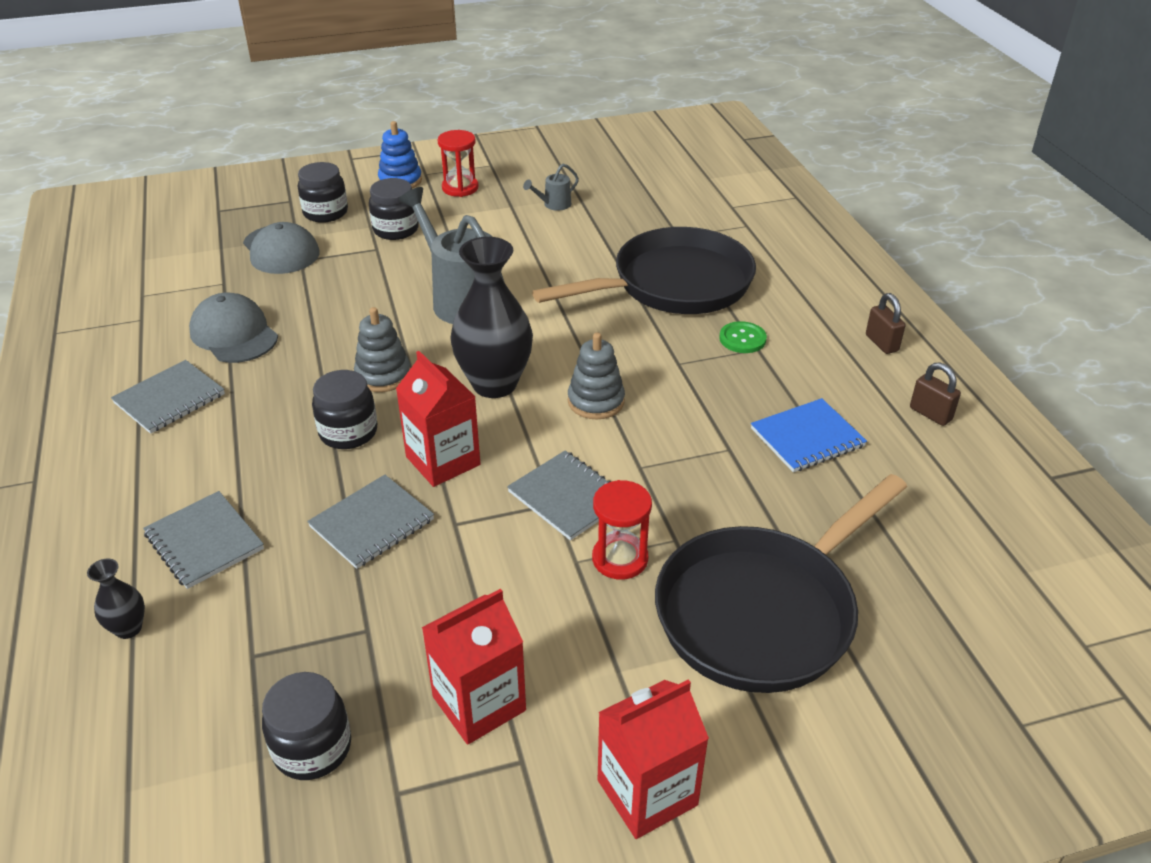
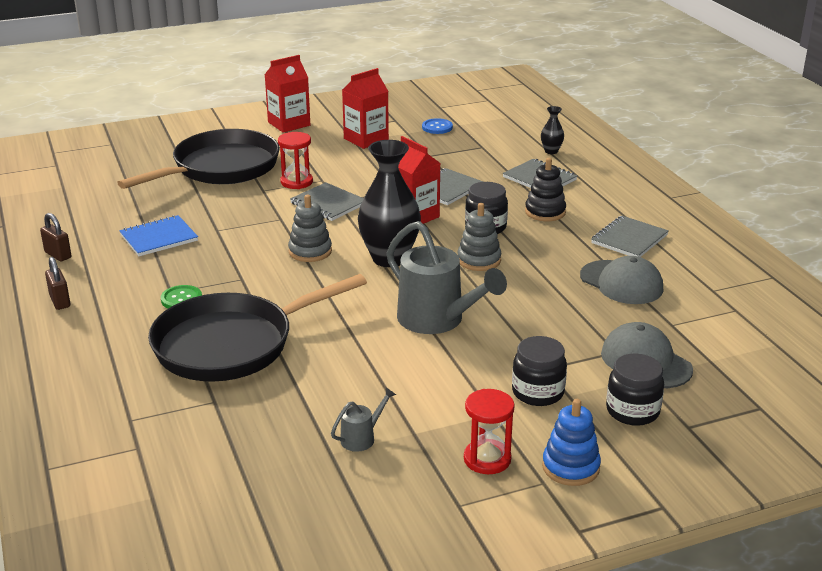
camera: 175 degrees right, 10 degrees down
(247, 458) = (545, 212): none -> black stacking toy
(312, 748) = (437, 127): black jar -> blue button

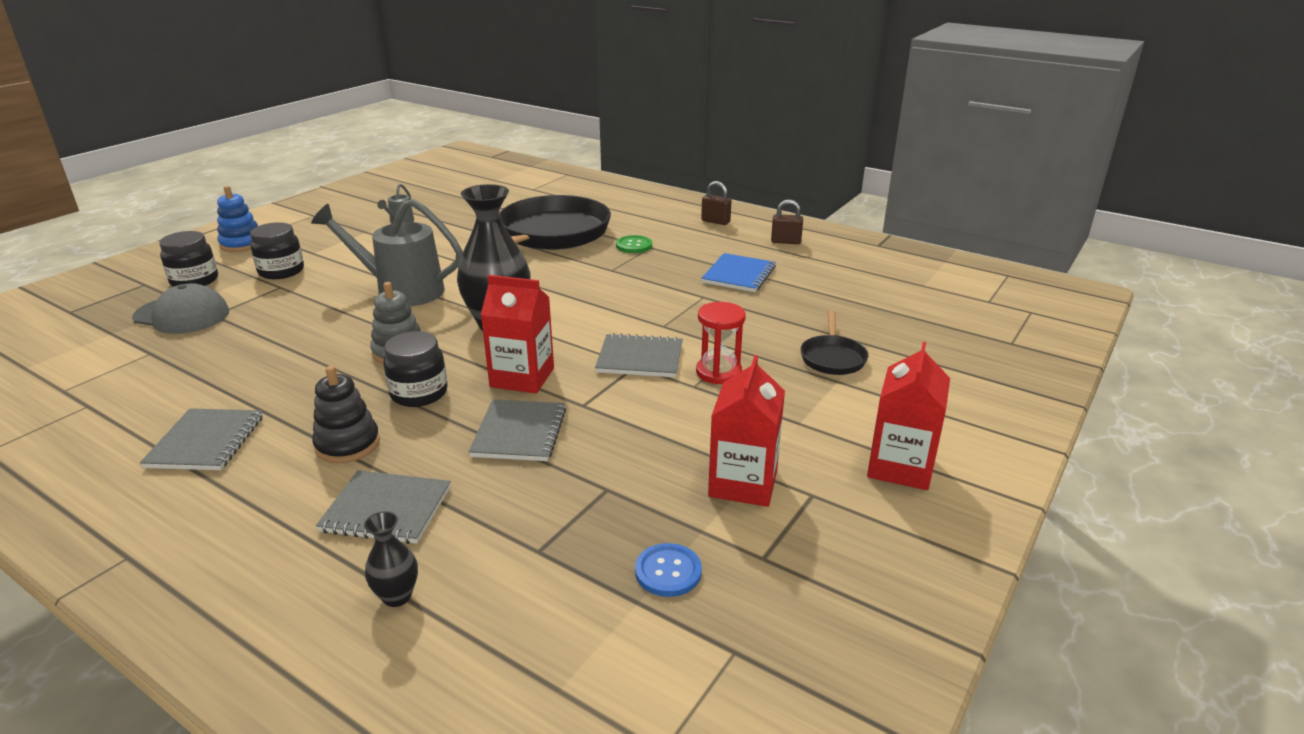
camera: 145 degrees right, 0 degrees up
(221, 168) = (832, 358): black pan -> black pan, size x0.45
(310, 251) = (585, 306): grey stacking toy -> none
(487, 459) = (305, 233): red hourglass -> none
(621, 282) = (213, 379): grey cap -> none

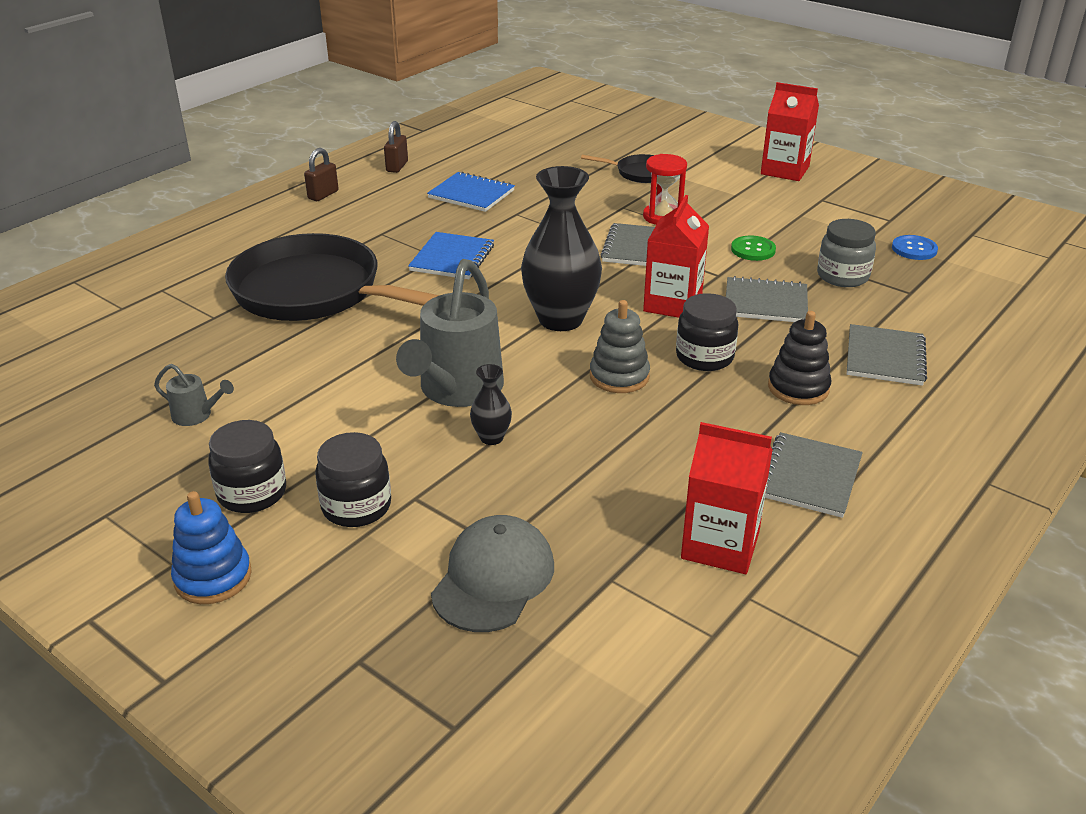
camera: 85 degrees left, 5 degrees up
(194, 281) = (364, 597): black jar -> black jar (252, 493)
(206, 442) = (809, 477): grey notebook -> grey notebook turned 75 degrees counterclockwise
(397, 596) = (976, 344): black vase -> black vase (491, 438)
(582, 494) = (842, 276): none -> grey jar
(608, 275) = (452, 258): none -> blue notebook
(634, 245) = (373, 242): green button -> green button (753, 250)
(743, 483) = (814, 219): red carton -> red carton (720, 545)

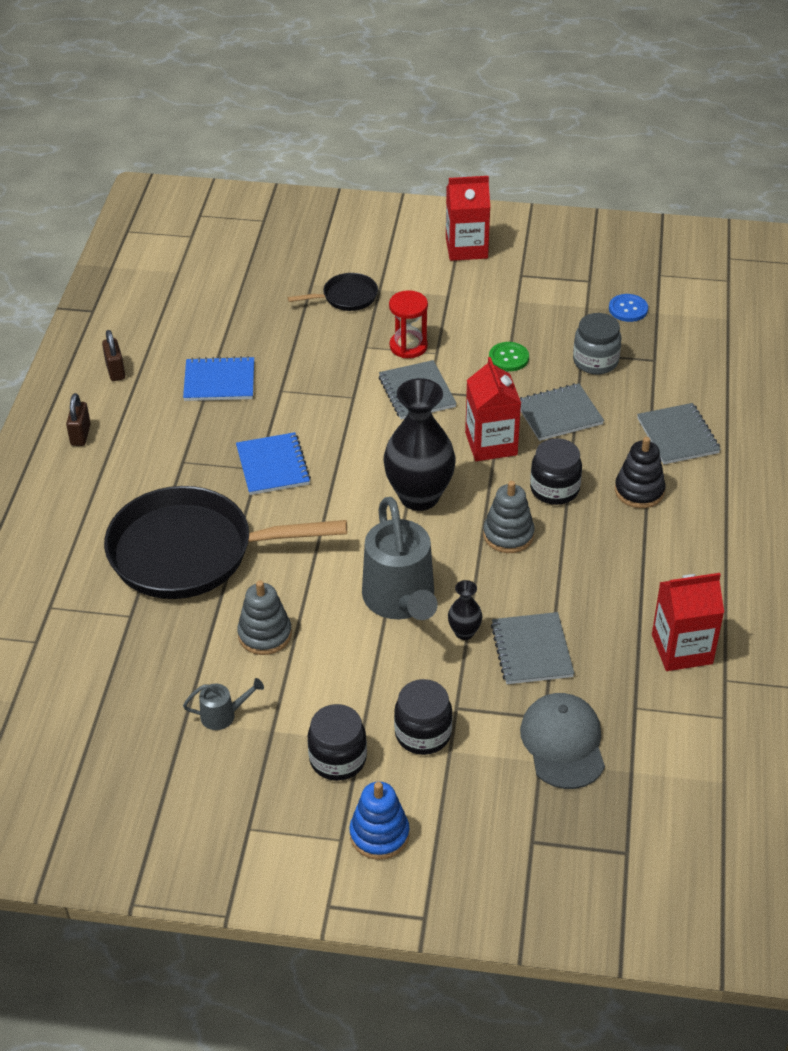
camera: 30 degrees left, 10 degrees up
(305, 370) = (265, 634): none -> grey stacking toy
(809, 477) = (698, 568): grey notebook -> grey notebook (531, 650)

